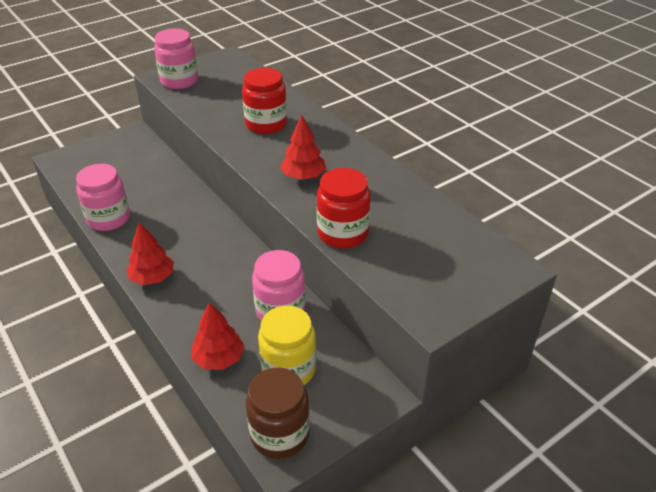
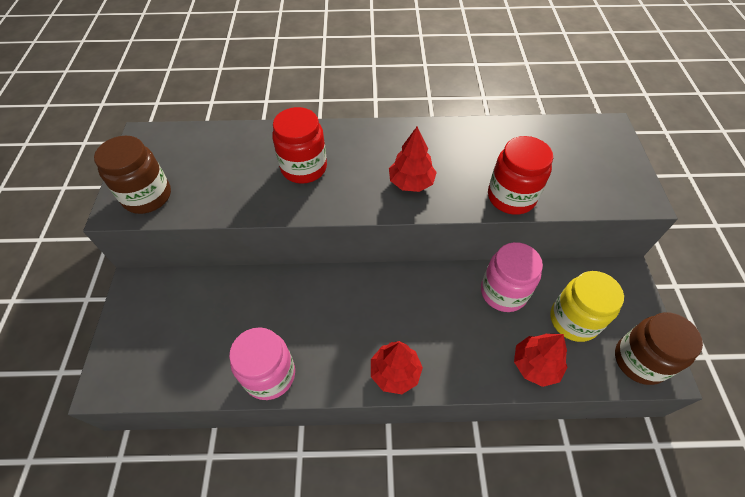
camera: 55 degrees left, 15 degrees up
(179, 81) = (147, 196): pink jar -> brown jar

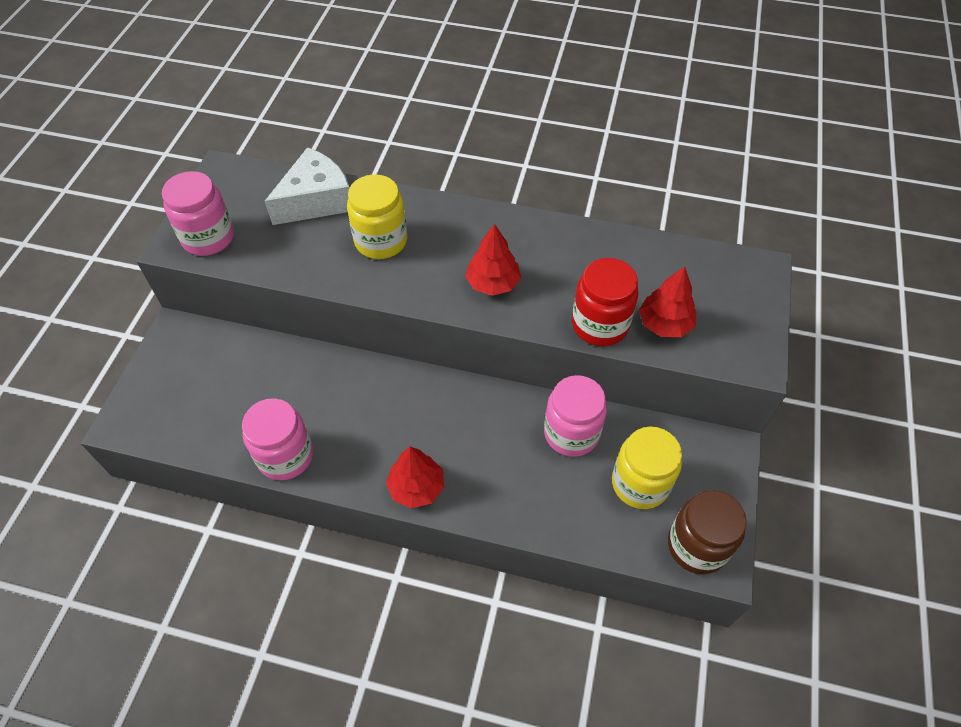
camera: 15 degrees right, 0 degrees up
(147, 196) = (208, 238): brown jar -> pink jar
(236, 146) = (316, 200): none -> white cheese
(304, 168) = (381, 241): red jar -> yellow jar
(535, 365) = (574, 519): red tree -> red tree (664, 324)

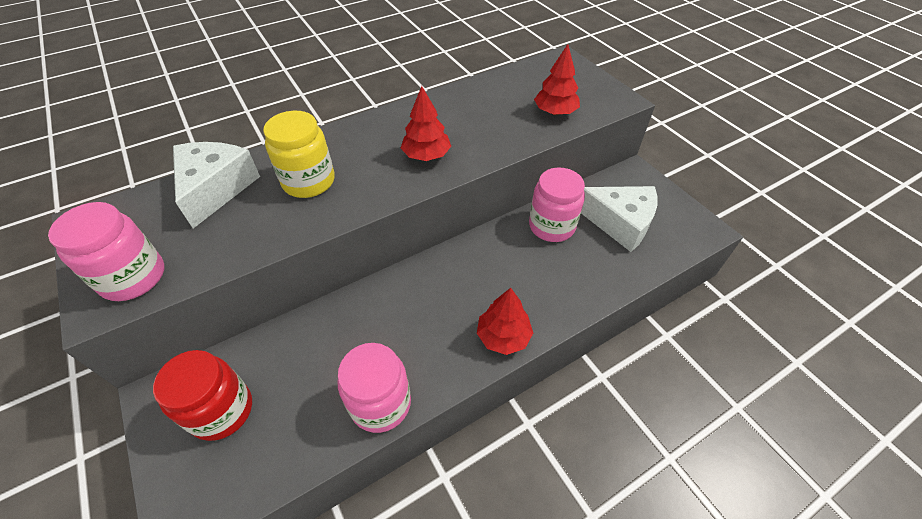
camera: 45 degrees left, 5 degrees down
(600, 325) = (522, 135): red jar -> red jar (222, 410)
(640, 483) = (619, 223): yellow jar -> white cheese
(697, 546) = (685, 230): brown jar -> none

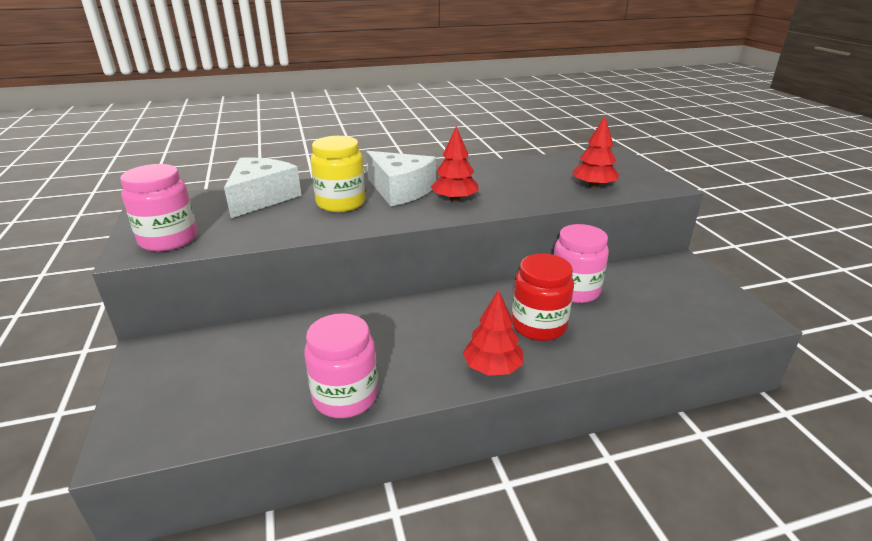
camera: 15 degrees right, 20 degrees down
(222, 410) = (196, 372): red jar -> red jar (538, 325)
(619, 223) = (652, 299): white cheese -> white cheese (400, 190)

